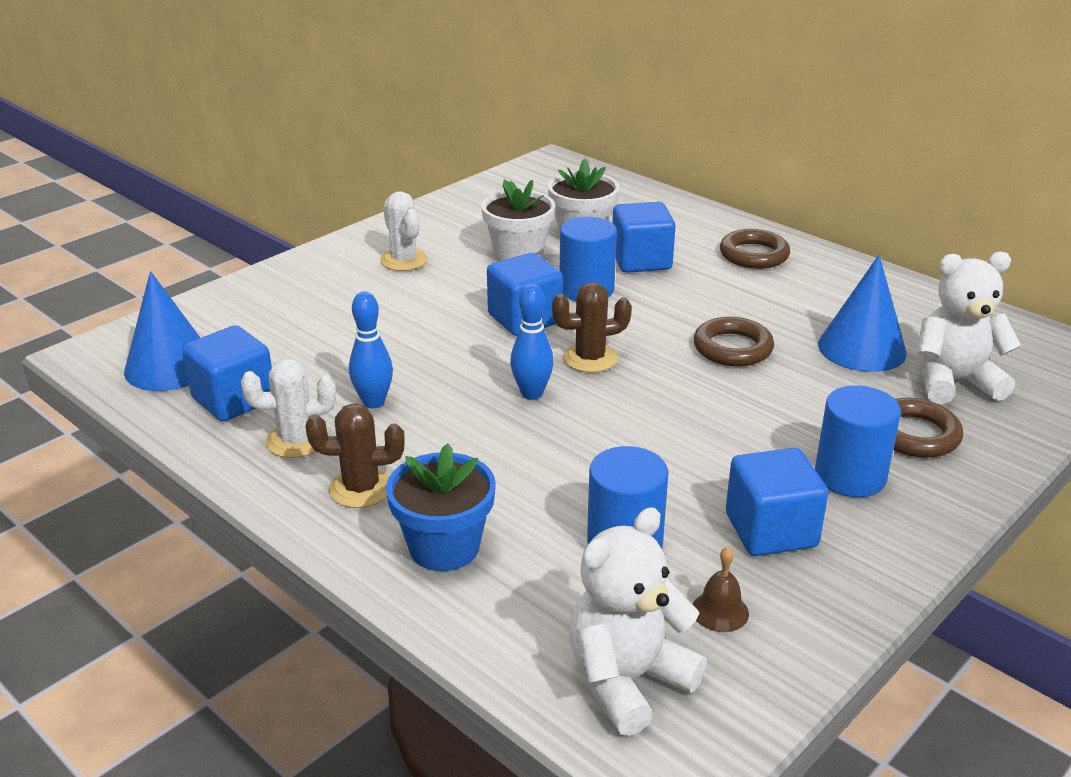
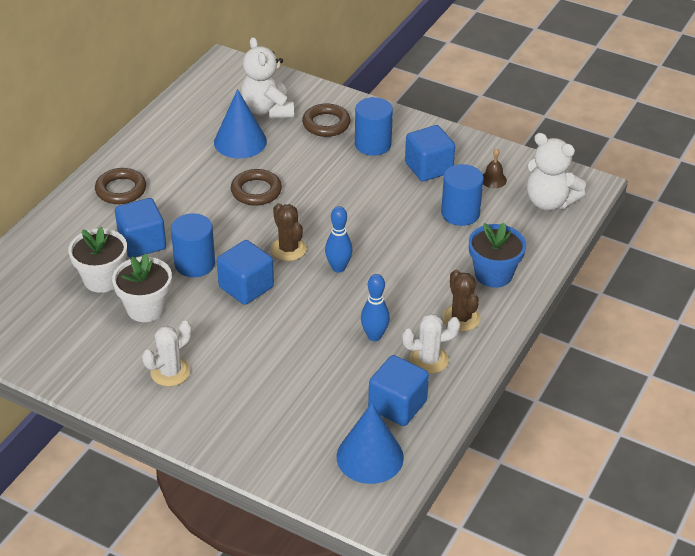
camera: 105 degrees left, 10 degrees up
(296, 440) = (428, 360): white cactus -> white cactus turned 75 degrees counterclockwise

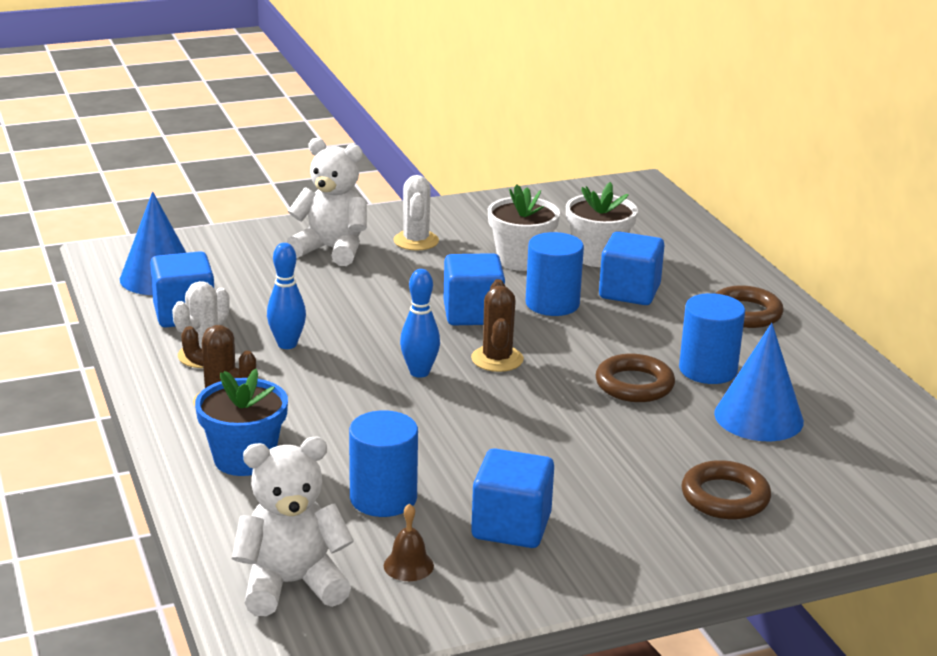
camera: 130 degrees right, 15 degrees down
(267, 110) = (816, 468): white teddy bear -> white teddy bear (332, 250)
(288, 249) = (497, 359): brown cactus -> brown cactus turned 75 degrees clockwise
(373, 144) = (626, 510): blue cylinder -> blue cylinder (708, 370)

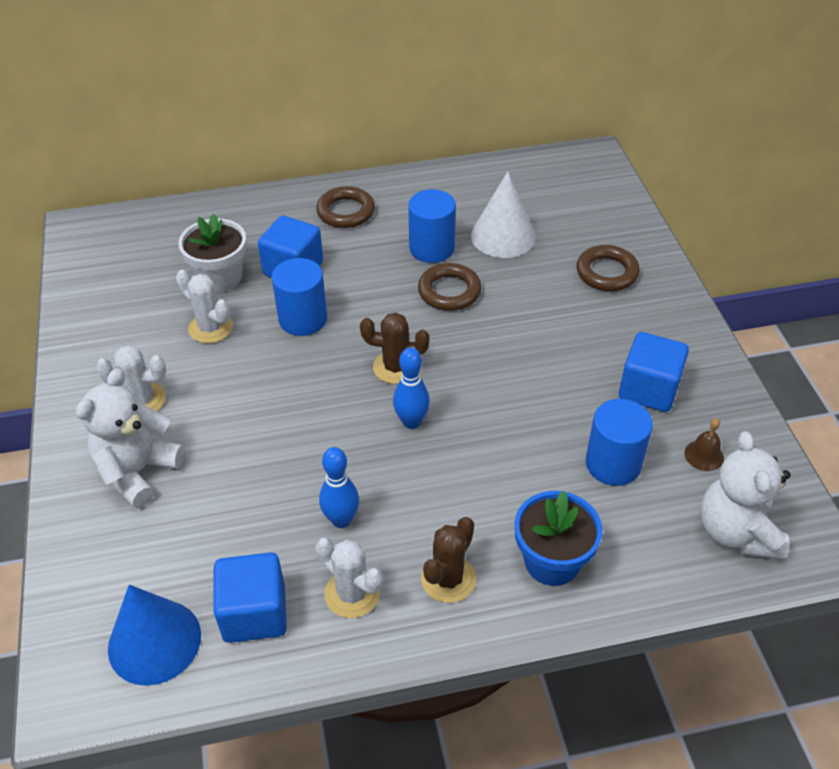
camera: 80 degrees left, 20 degrees up
(472, 314) = (309, 374): blue cube -> none
(521, 260) = (210, 328): white flower pot -> white cactus
(758, 417) = (503, 236): blue cone -> white cone

